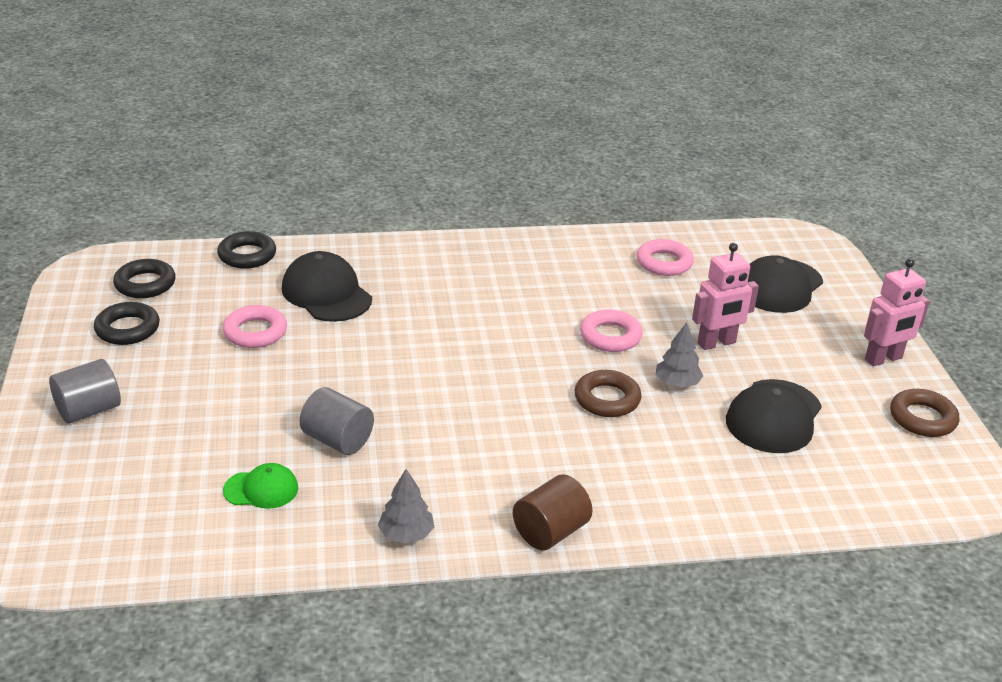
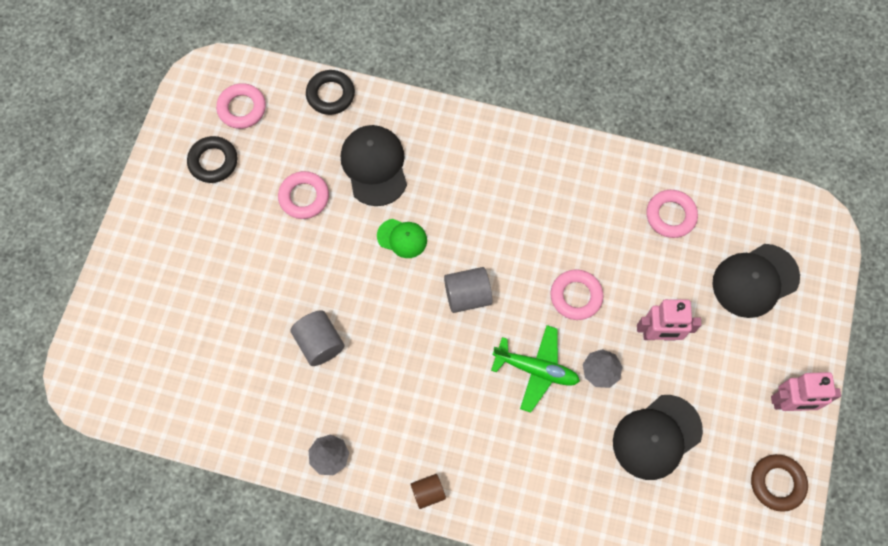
camera: 25 degrees right, 35 degrees up
(89, 410) = (161, 248): grey cylinder -> grey cylinder (467, 296)
(145, 284) = (242, 108): black ring -> pink ring
(261, 489) = (250, 375): green cap -> green cap (402, 238)
(550, 532) = (428, 492): brown cylinder -> brown cylinder, size x0.65
(607, 399) = (536, 370): brown ring -> green plane

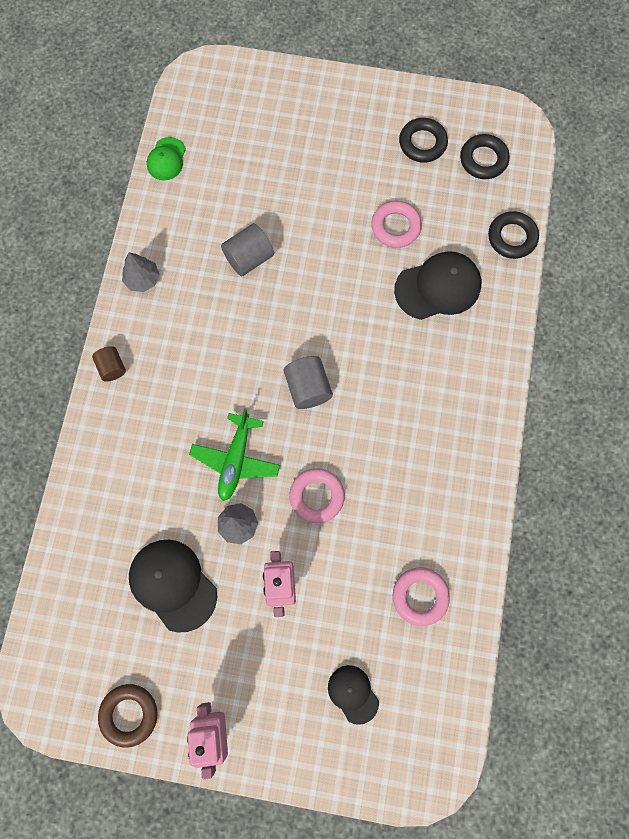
camera: 85 degrees right, 5 degrees up
(242, 108) = (483, 160): pink ring -> black ring
(402, 238) = (362, 321): green cap -> green cap (166, 159)
(755, 280) = (353, 694): black cap -> black cap, size x0.58

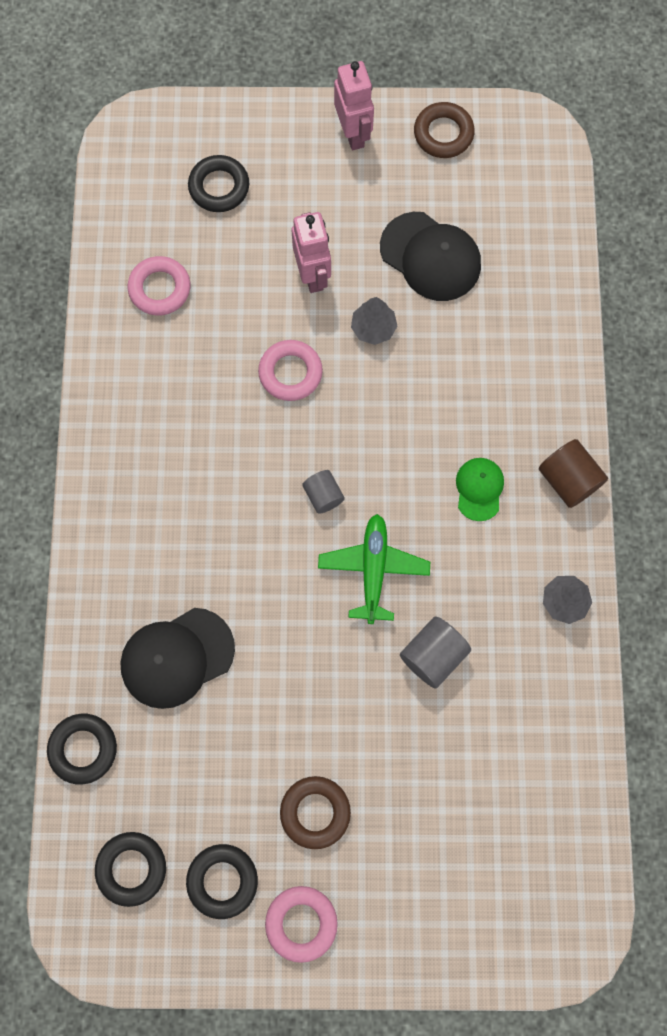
camera: 170 degrees right, 0 degrees up
(112, 368) = (568, 480): brown cylinder -> brown cylinder, size x1.54
(166, 159) = (583, 787): green cap -> green cap (479, 489)
(236, 460) = (392, 397): green plane -> green plane (373, 569)
(308, 388) = (323, 495): grey cylinder -> grey cylinder, size x0.65
(353, 173) = (315, 812): none -> brown ring
(353, 694) = (219, 187): black cap -> black ring
(395, 227) = (244, 737): pink ring -> pink ring (301, 923)

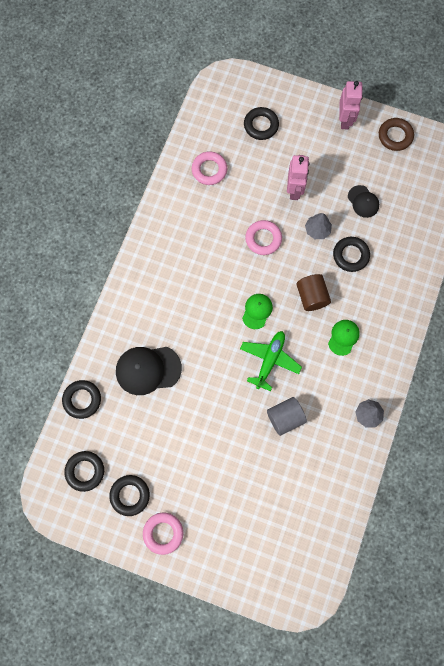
camera: 20 degrees right, 0 degrees up
(315, 812) = (191, 478): brown ring -> none
(323, 495) = (257, 311): grey cylinder -> green cap
(430, 257) = (363, 201): black cap -> black cap, size x0.58
(442, 351) = (350, 255): none -> black ring
(568, 480) = (394, 349): brown cylinder -> brown cylinder (312, 296)

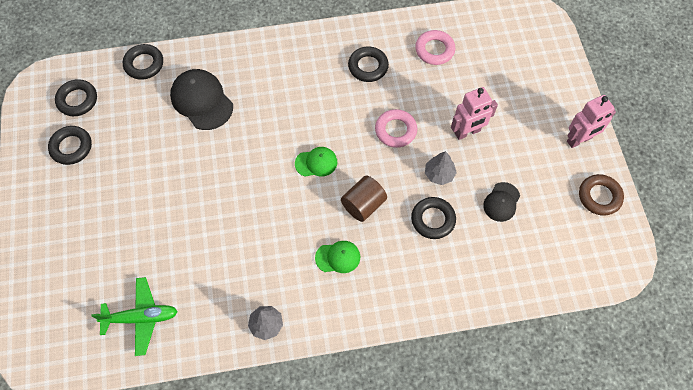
camera: 60 degrees right, 10 degrees down
(163, 533) = (47, 193): pink ring -> none
(261, 125) = (514, 69): black ring -> black ring (368, 67)
(270, 360) = (271, 200): green plane -> green plane (141, 318)
(285, 418) = (218, 244): grey cylinder -> none

